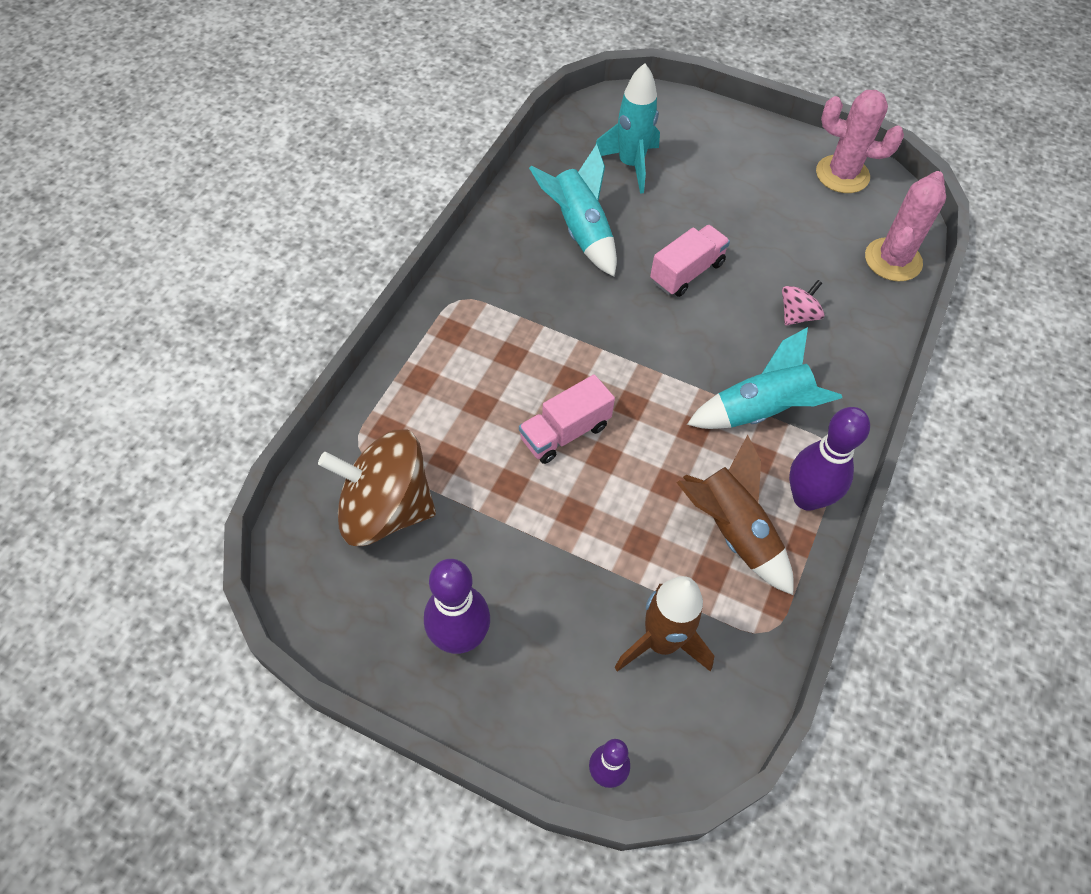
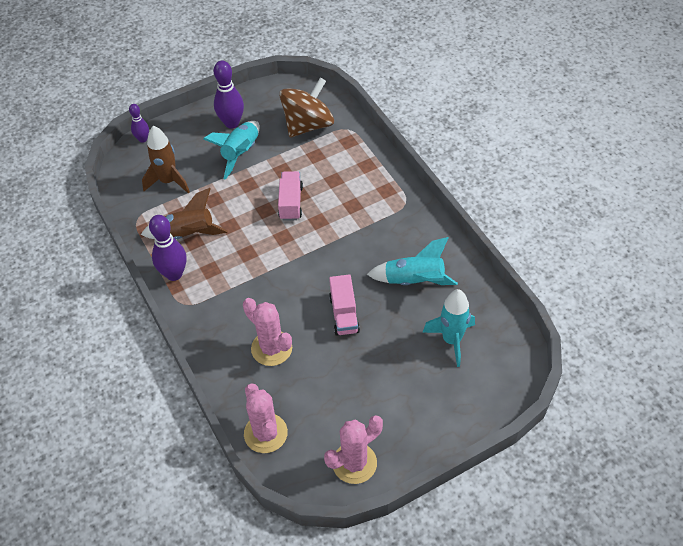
camera: 130 degrees right, 5 degrees down
(760, 411) = (232, 287): turquoise rocket -> turquoise rocket (241, 153)
(797, 315) = (271, 348): pink spinning top -> pink cactus

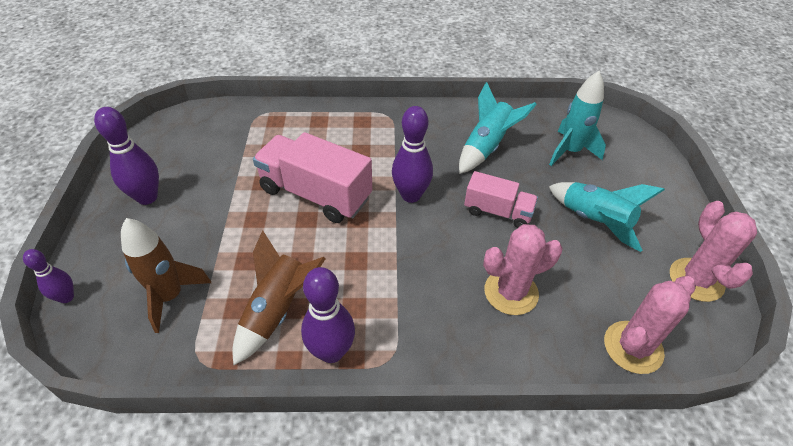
camera: 65 degrees left, 5 degrees down
(241, 153) = (202, 207): turquoise rocket -> turquoise rocket (594, 221)
(265, 433) = (633, 347): pink cactus -> pink cactus turned 45 degrees counterclockwise
(291, 203) = (315, 194): pink truck -> pink truck, size x1.70
(308, 125) = (222, 139): brown spinning top -> none
(326, 256) = (411, 195): none -> purple bowling pin

